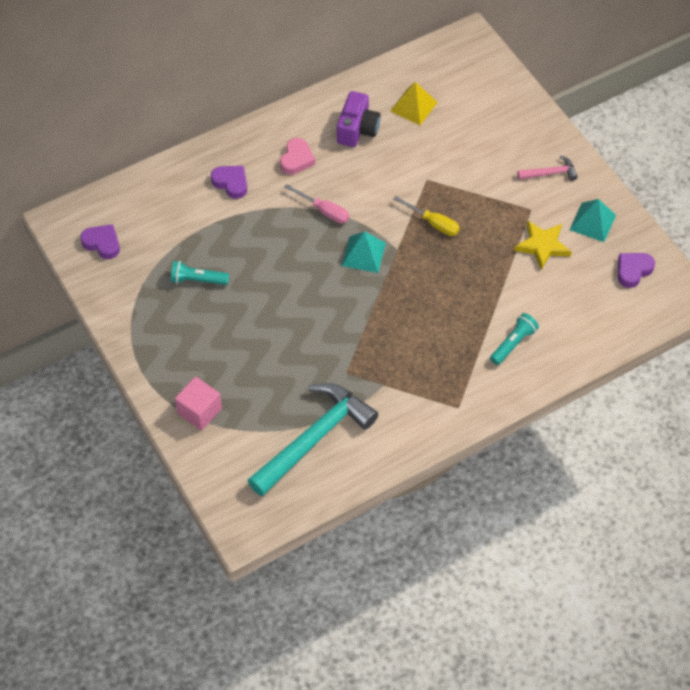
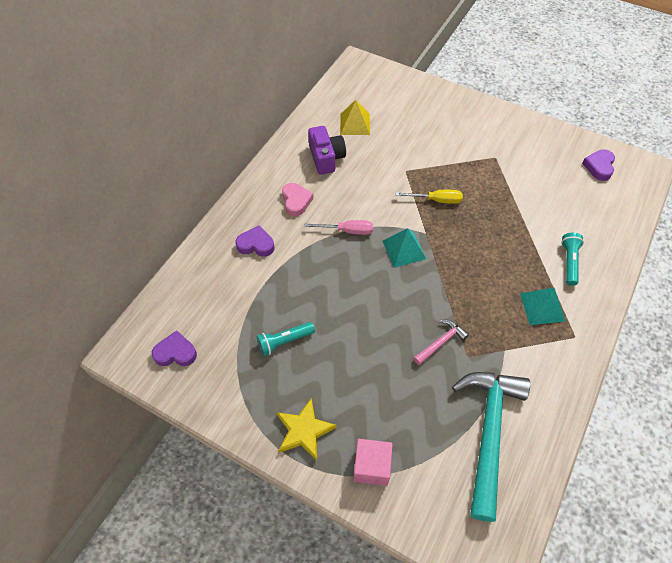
camera: 30 degrees left, 0 degrees up
(542, 246) = (525, 179): yellow star -> yellow star (304, 431)
(550, 173) = (486, 127): pink hammer -> pink hammer (441, 342)
(592, 222) = (543, 146): turquoise pyramid -> turquoise pyramid (542, 307)

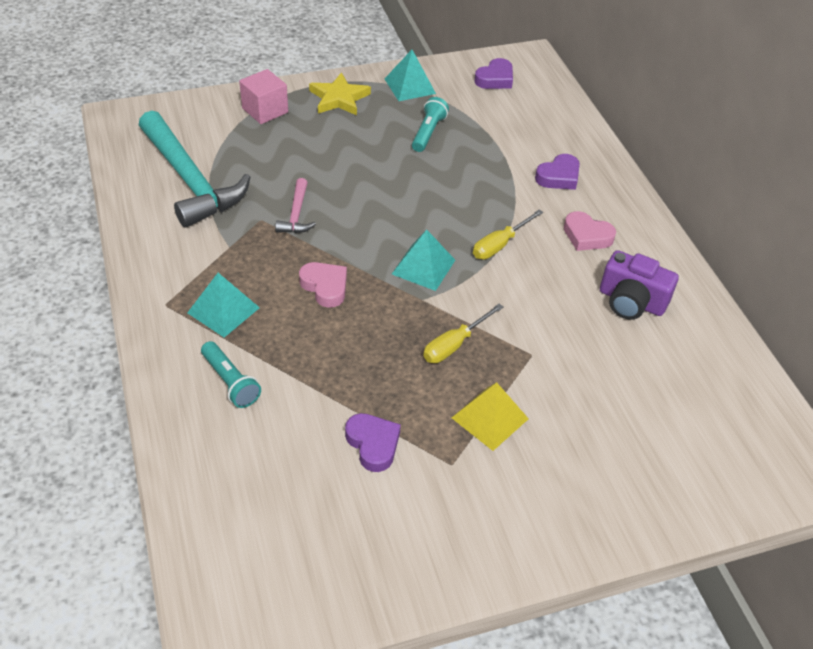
camera: 130 degrees right, 10 degrees down
(240, 398) = (410, 86): none -> turquoise pyramid
(347, 231) = (500, 245): pink screwdriver -> yellow screwdriver
(355, 124) = (669, 370): yellow pyramid -> yellow pyramid (489, 418)
(471, 278) = (325, 287): none -> pink heart
(599, 167) = (295, 571): purple heart -> purple heart (373, 444)

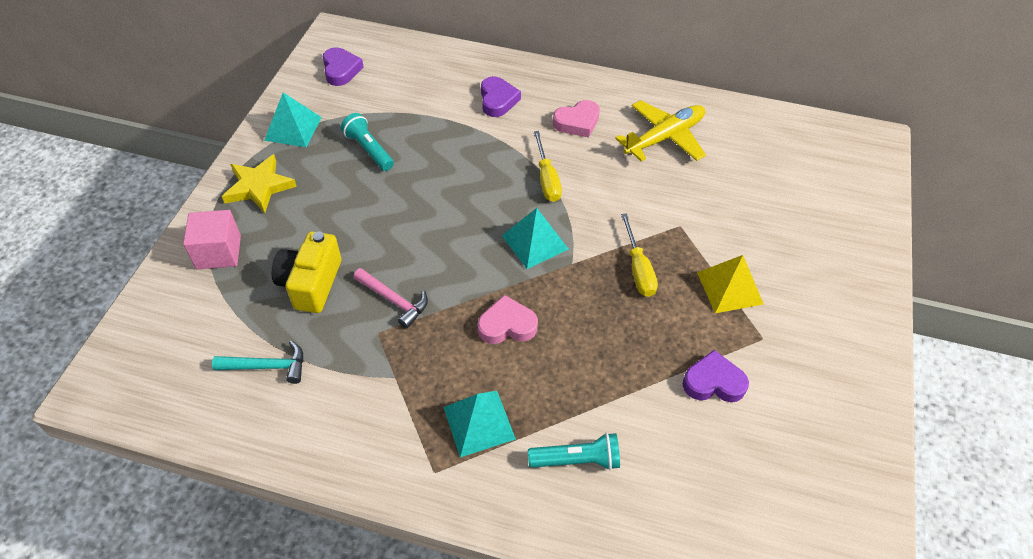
camera: 55 degrees left, 5 degrees up
(190, 180) = (267, 366): turquoise hammer -> turquoise hammer, size x0.45
(276, 166) = (311, 283): none -> yellow camera
(631, 301) = (664, 138): purple camera -> yellow plane

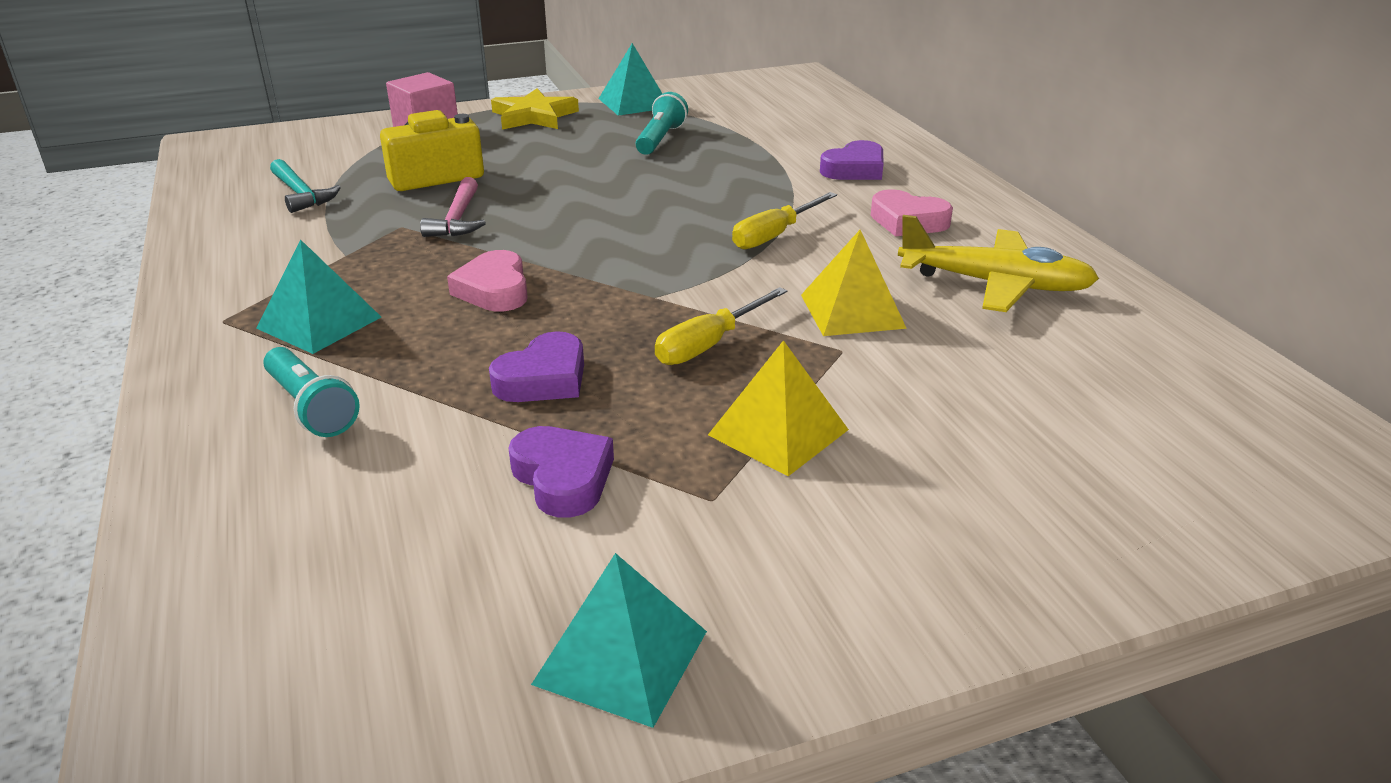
camera: 55 degrees right, 20 degrees down
(341, 70) = (752, 93): purple heart -> purple heart (543, 378)
(507, 325) = (494, 290): pink heart -> pink heart turned 150 degrees counterclockwise
(535, 242) = (655, 262): turquoise pyramid -> turquoise pyramid (621, 657)
(648, 200) = (852, 311): none -> yellow pyramid

